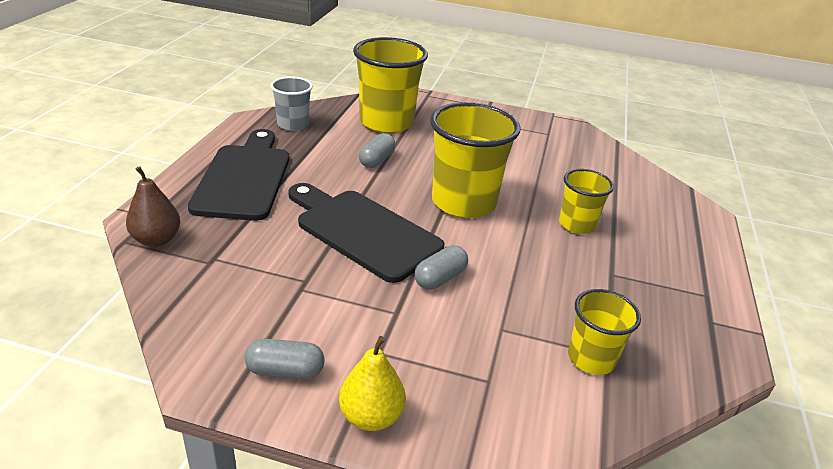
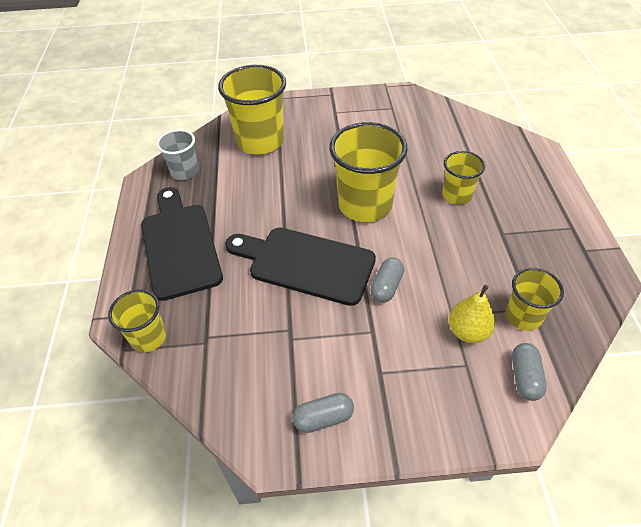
camera: 15 degrees left, 15 degrees up
(156, 239) = (148, 337): brown pear -> yellow cup
(371, 416) = (405, 430): yellow pear -> yellow pear (468, 331)
(377, 160) = (275, 186): grey capsule -> grey capsule (524, 377)

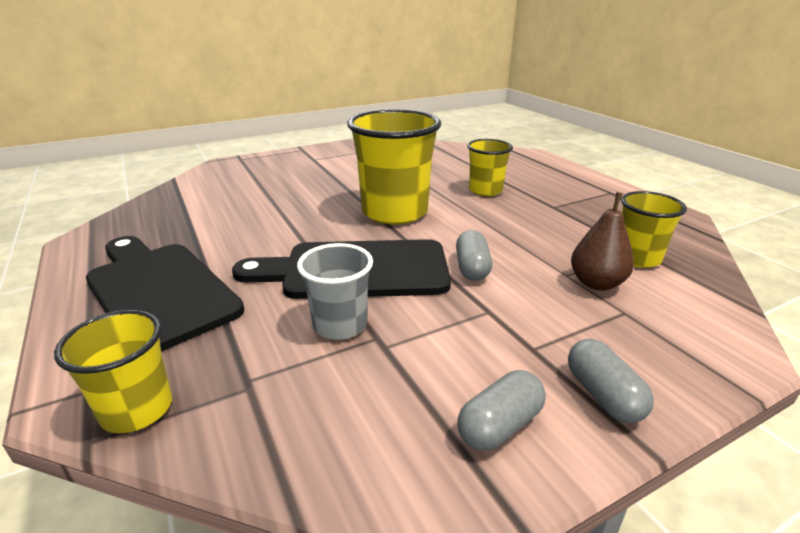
camera: 25 degrees left, 20 degrees down
(184, 172) = (141, 224): grey cup -> grey cup (340, 325)
(260, 141) = (236, 188): yellow cup -> none
(468, 331) = (596, 283): yellow pear -> brown pear
(524, 377) = (695, 306): grey capsule -> grey capsule (603, 395)

